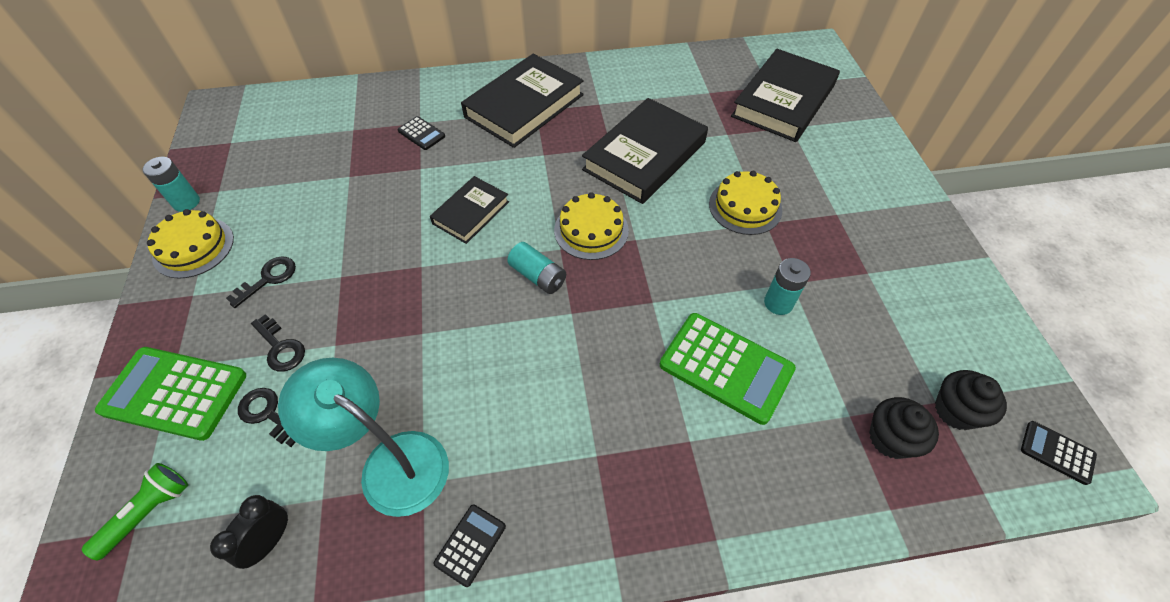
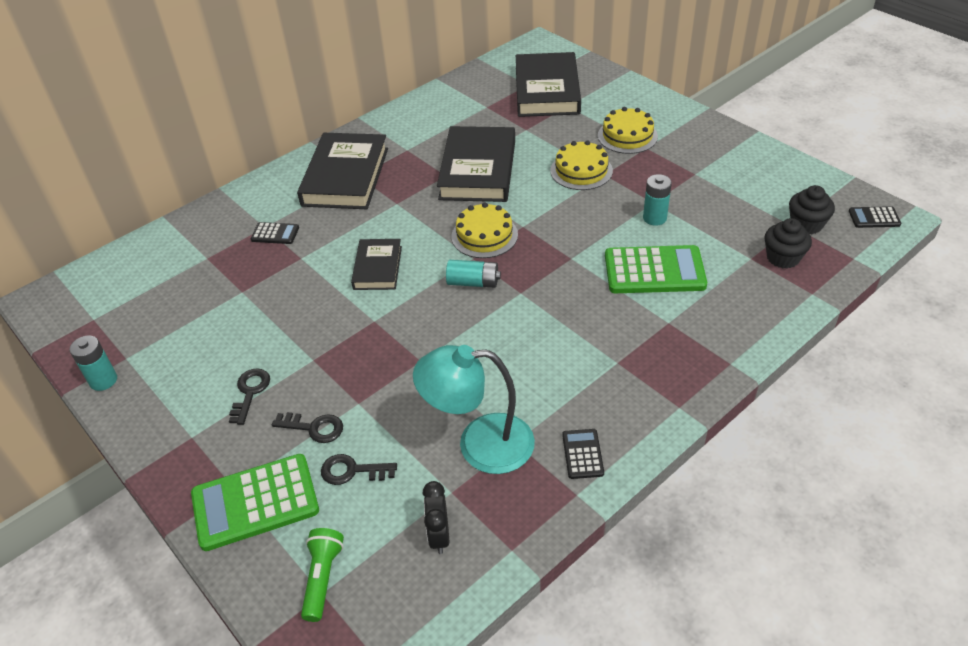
camera: 30 degrees left, 10 degrees down
(193, 247) = (151, 406): yellow cake -> yellow cake (627, 136)

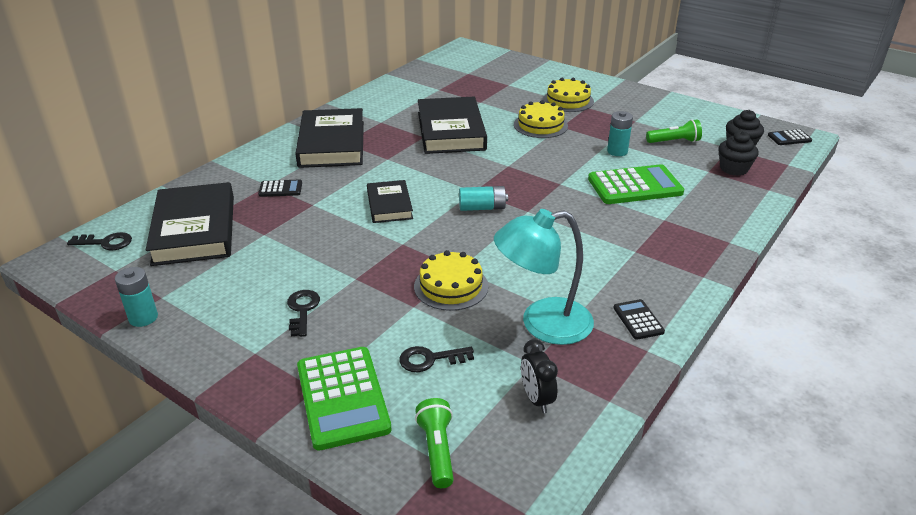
camera: 15 degrees left, 10 degrees down
(255, 502) = (342, 397): green calculator -> green calculator turned 75 degrees counterclockwise
(314, 428) = (378, 330): black key -> black key (106, 243)
(484, 235) = (477, 174): yellow cake -> yellow cake (451, 286)
(547, 90) = (486, 76): black book -> black book (195, 230)
(728, 210) = (674, 141): none -> green flashlight

